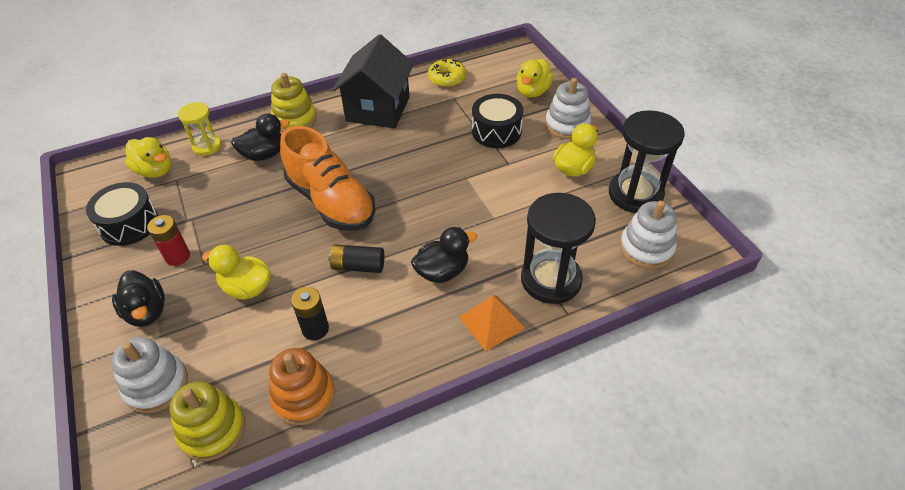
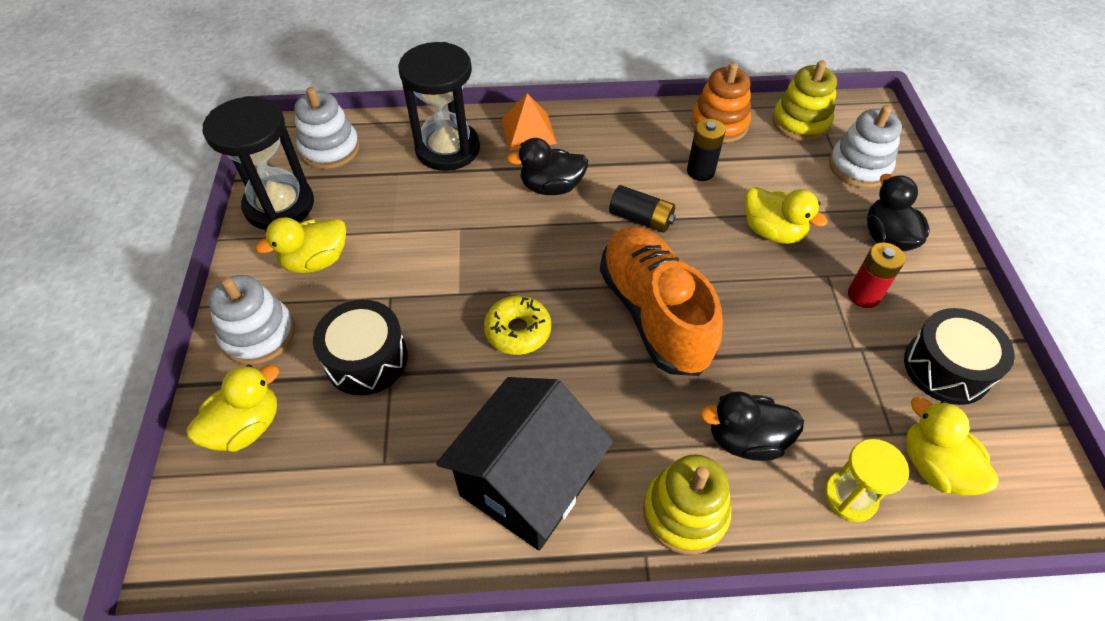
camera: 160 degrees left, 5 degrees up
(447, 78) = (364, 525): yellow donut -> yellow donut (518, 331)

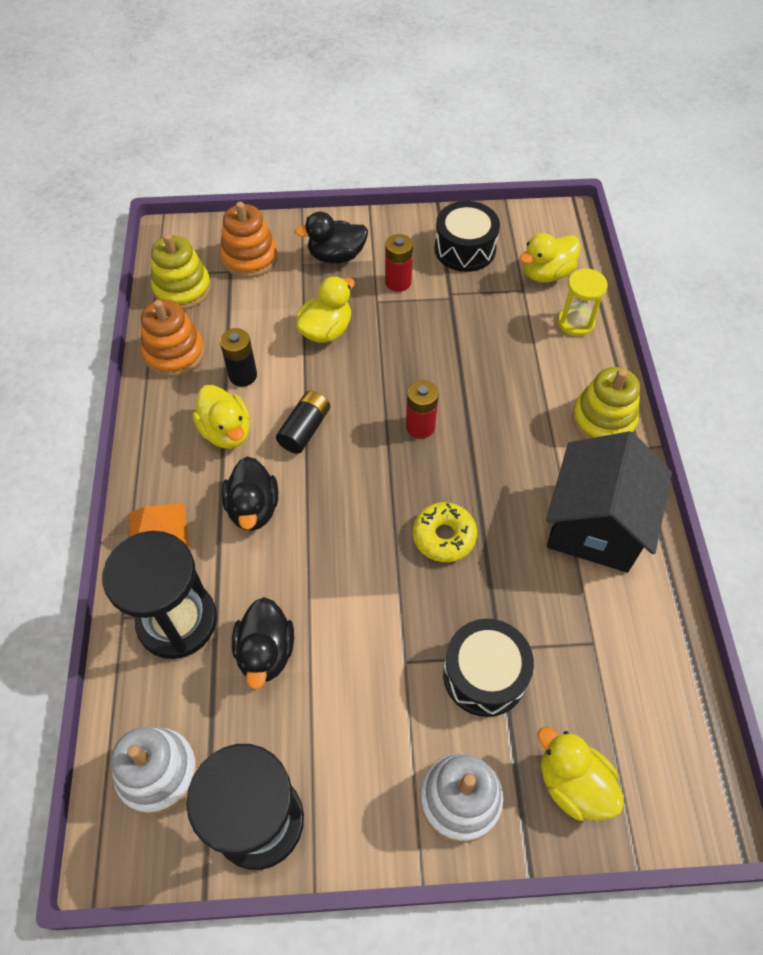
camera: 90 degrees left, 5 degrees up
(316, 261) = (354, 753): yellow duck -> yellow duck (226, 431)
(527, 483) = (595, 525): black house -> black house turned 75 degrees clockwise
(654, 313) = (420, 426): orange shoe -> red battery
(746, 439) = (538, 375): black duck -> black duck (266, 652)
(859, 167) = (249, 257): white stacking toy -> orange stacking toy

